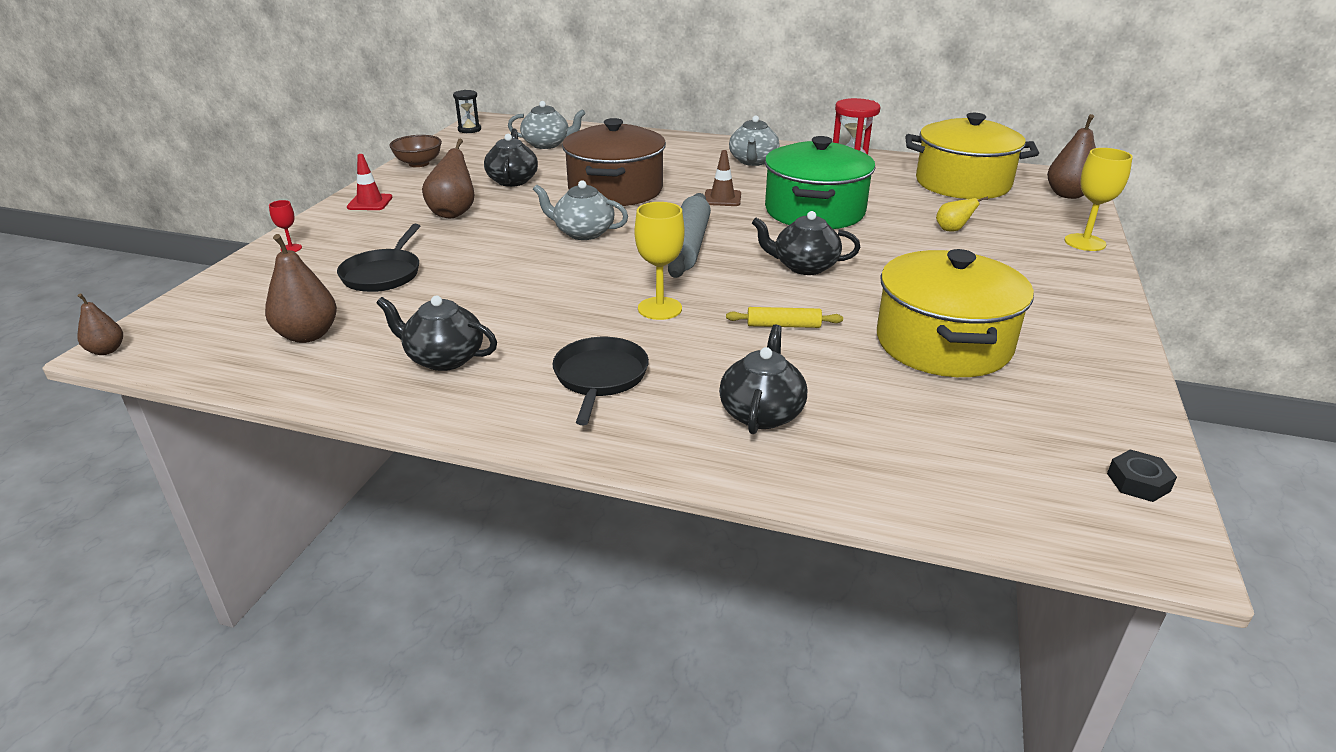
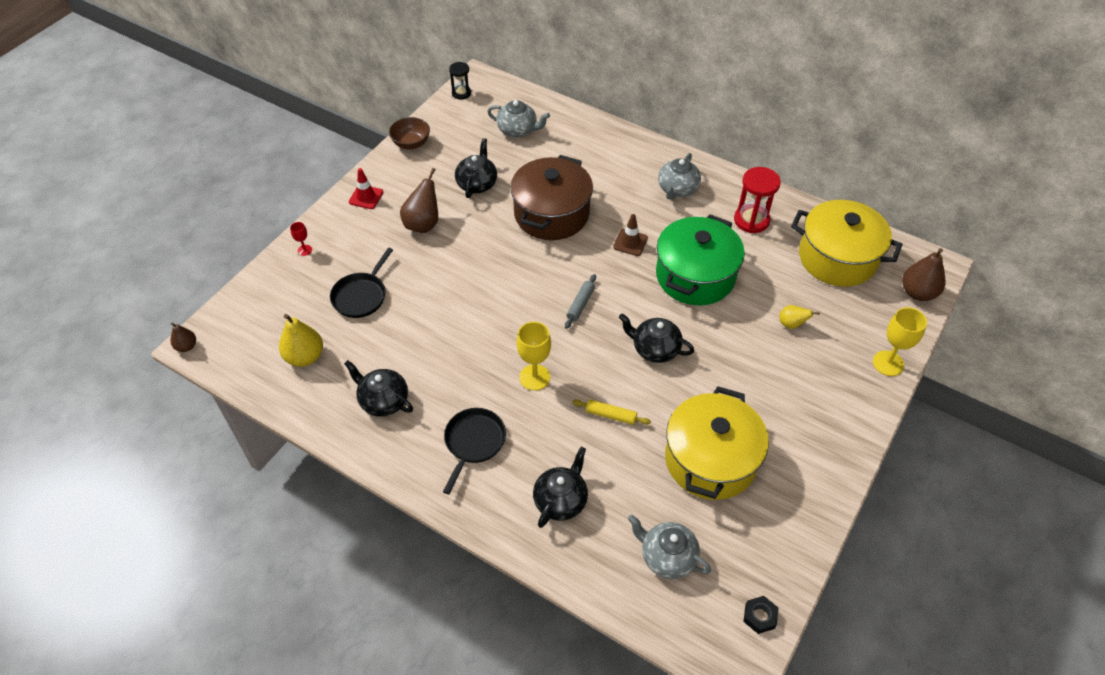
camera: 15 degrees right, 20 degrees up
(308, 335) = (305, 357): brown pear -> yellow pear
(583, 233) = (510, 271): grey teapot -> grey teapot (667, 557)
(688, 246) = (580, 304): grey rolling pin -> grey rolling pin, size x0.52

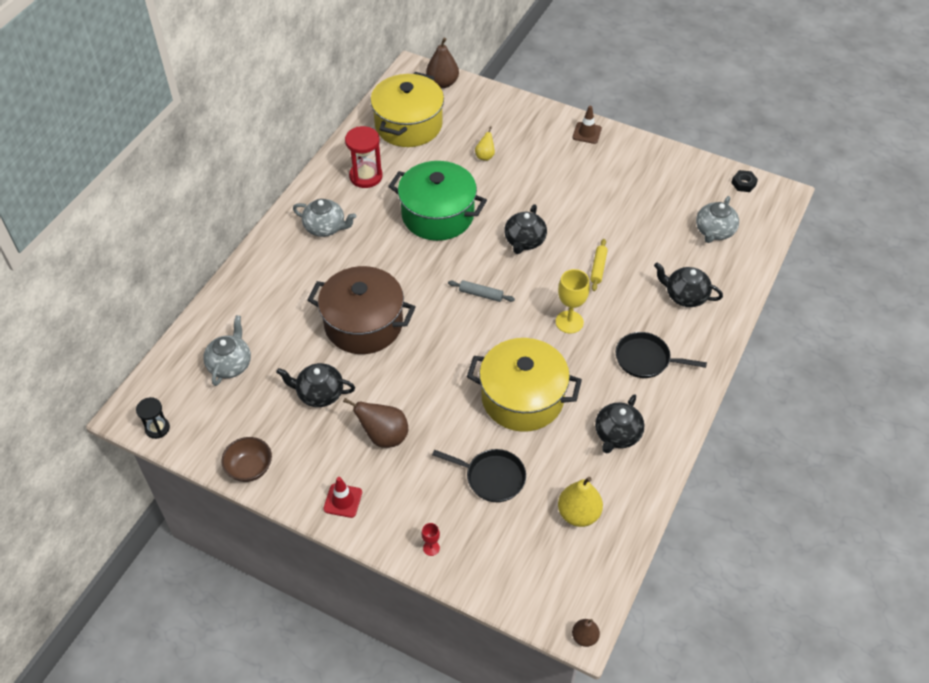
camera: 95 degrees left, 0 degrees up
(630, 242) = (399, 261): brown traffic cone -> brown traffic cone (587, 133)
(710, 460) = (626, 207): yellow pot -> yellow pot (522, 398)
(888, 363) = (516, 105): yellow goblet -> none

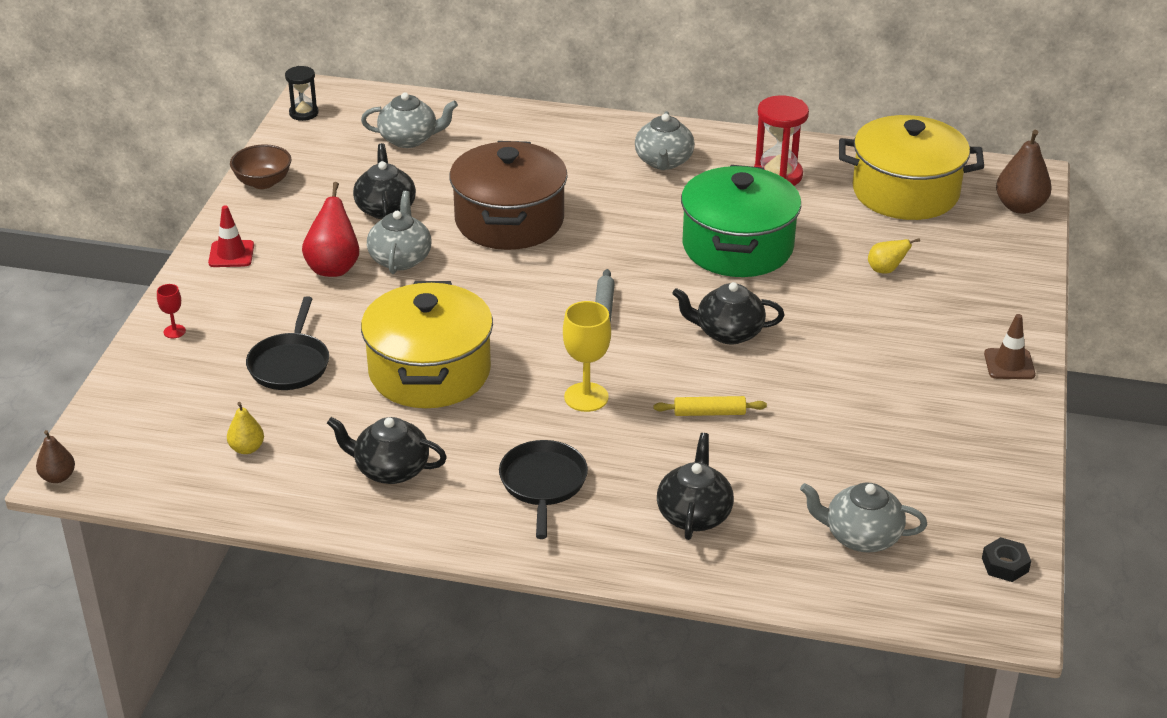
camera: 75 degrees right, 15 degrees down
(384, 436) = (333, 267): brown pear -> red pear
(387, 394) = (400, 259): none -> grey teapot
(578, 514) = (247, 448): yellow pear -> yellow pear, size x0.57

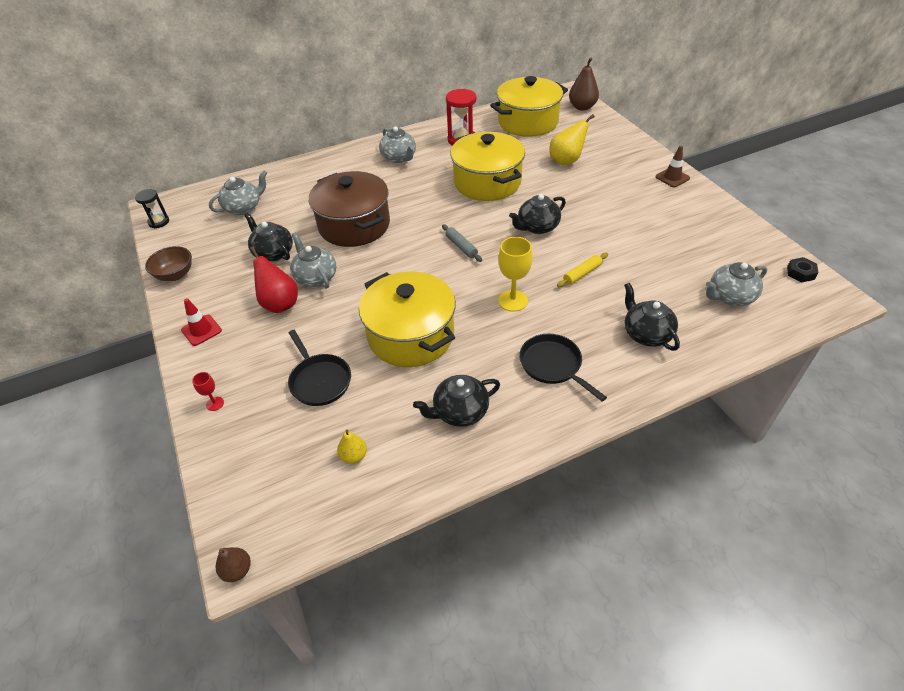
camera: 35 degrees left, 10 degrees up
(737, 247) = (487, 182): green pot -> yellow pot
(885, 270) = (566, 161): yellow pear -> yellow pear, size x1.74

